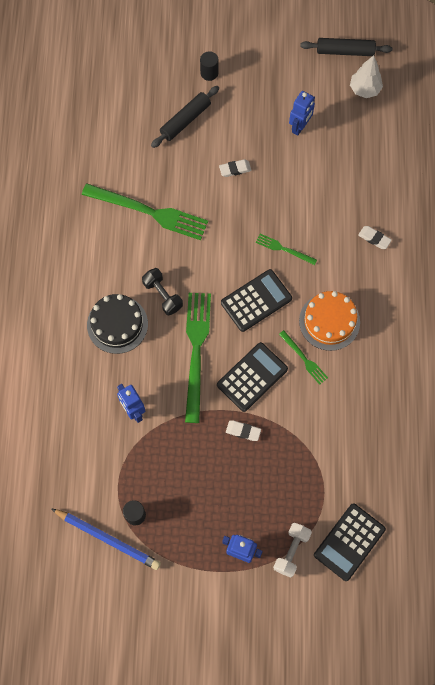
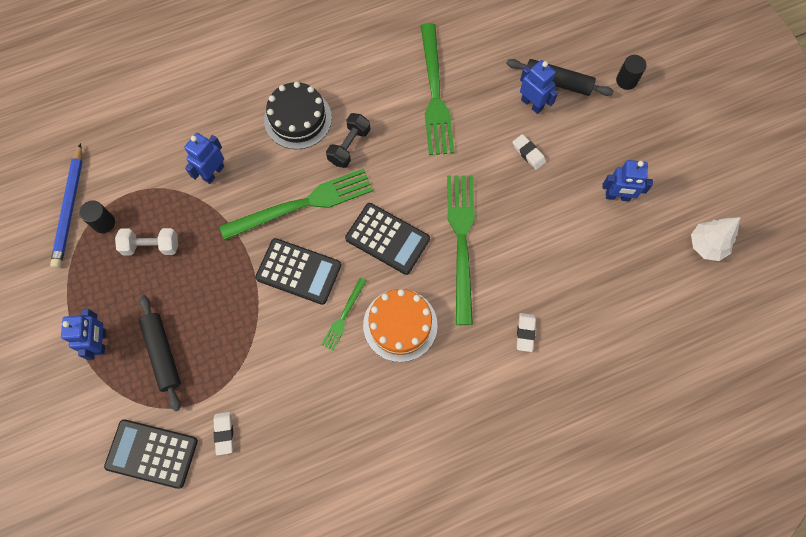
camera: 65 degrees right, 0 degrees up
(195, 147) = (532, 104): none -> blue robot
(243, 431) = (234, 288): white eraser -> white eraser (224, 433)
(284, 249) = (461, 241): green fork -> green fork, size x2.06
(291, 551) = (119, 394): white dumbbell -> white dumbbell (151, 246)
(345, 51) = (741, 204): black rolling pin -> black rolling pin (162, 354)

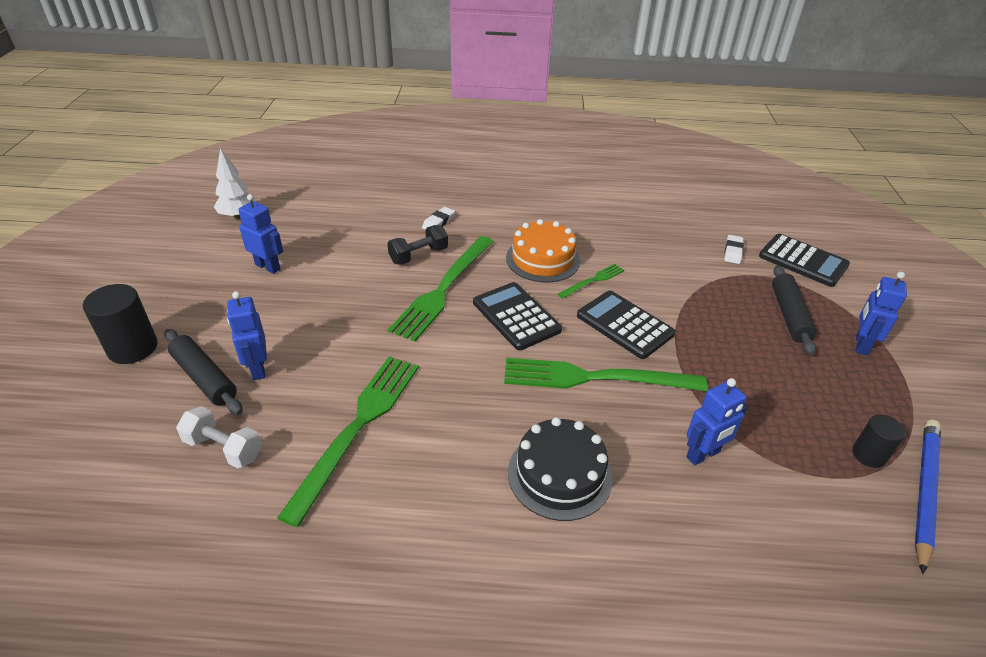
camera: 155 degrees left, 30 degrees down
(151, 246) = (799, 406): white dumbbell -> white dumbbell (224, 448)
(349, 146) = (507, 413): black dumbbell -> black dumbbell (418, 255)
(528, 153) = (311, 327): white eraser -> none
(626, 80) = (133, 348): black cylinder -> black cylinder, size x1.64

